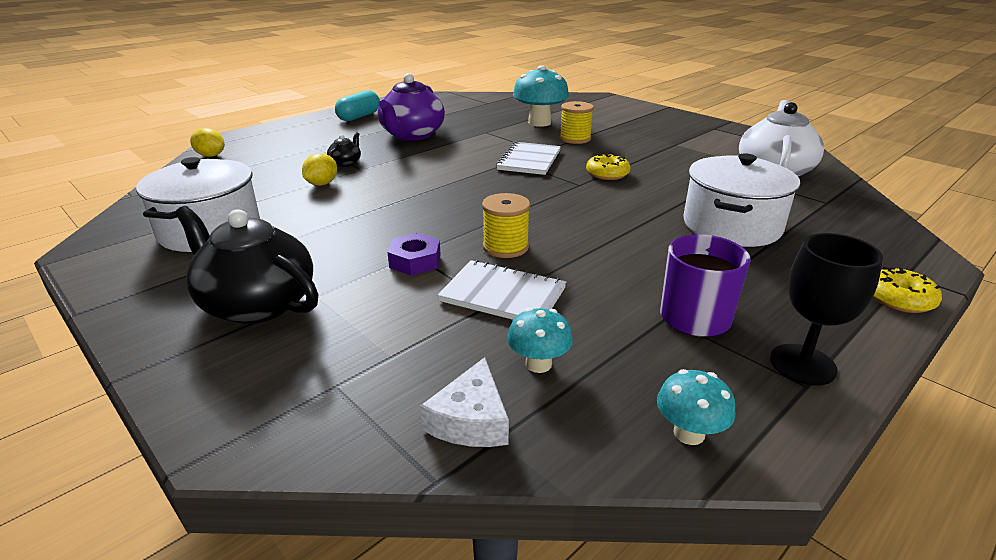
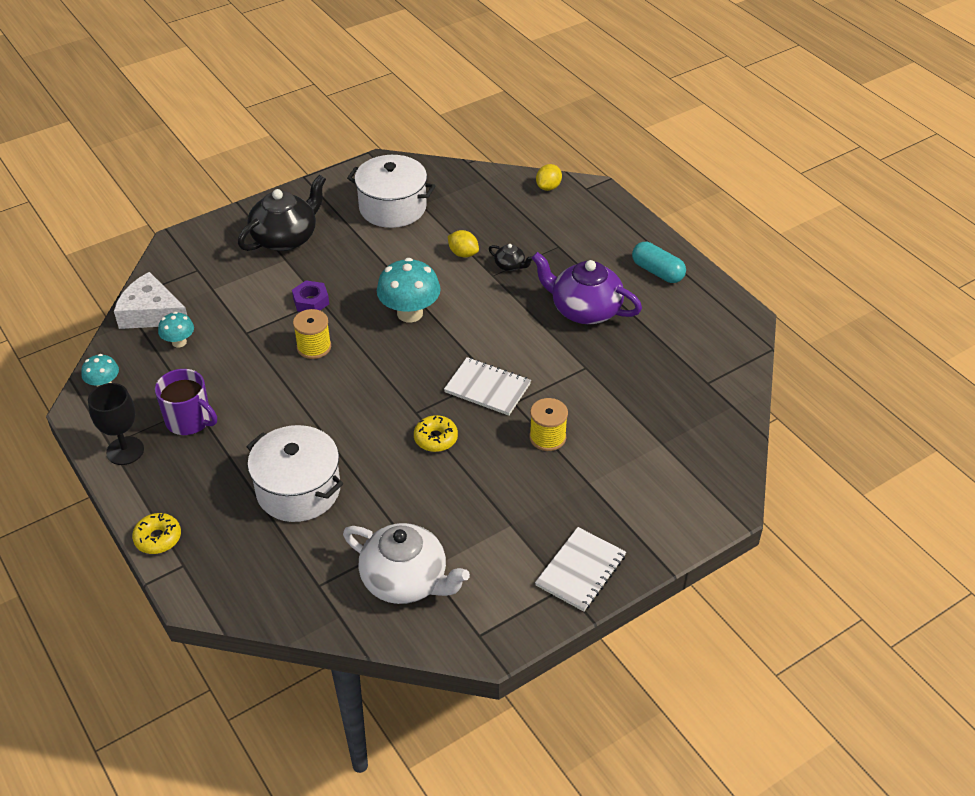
camera: 100 degrees right, 15 degrees up
(471, 420) = (151, 313): white cheese -> white cheese, size x1.52
(503, 295) = (252, 337): white notebook -> white notebook (580, 570)
(539, 123) = (613, 417): turquoise mushroom -> turquoise mushroom (410, 313)

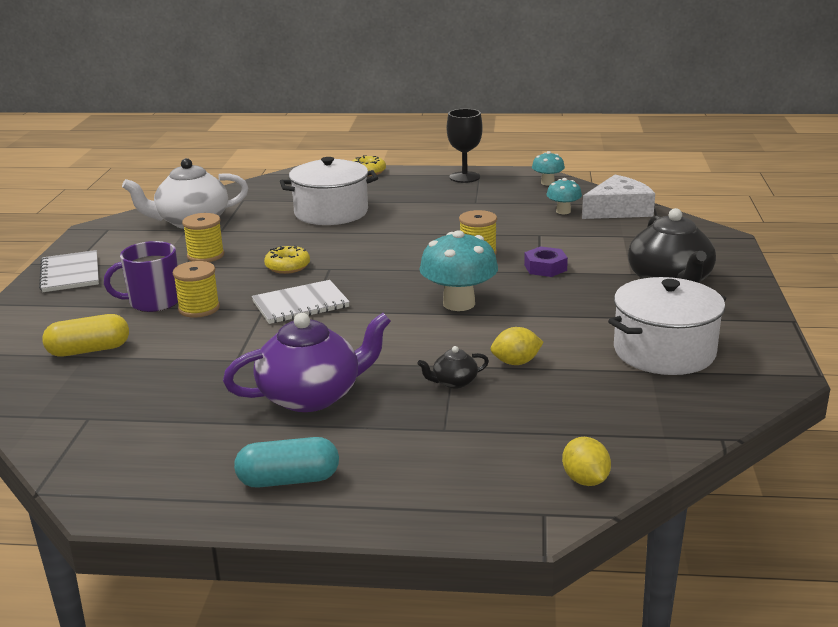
camera: 130 degrees right, 20 degrees down
(189, 420) = (463, 198): purple mug -> purple mug (153, 302)
(464, 507) = (205, 255): none -> yellow spool
(655, 447) = (89, 350): none -> yellow capsule

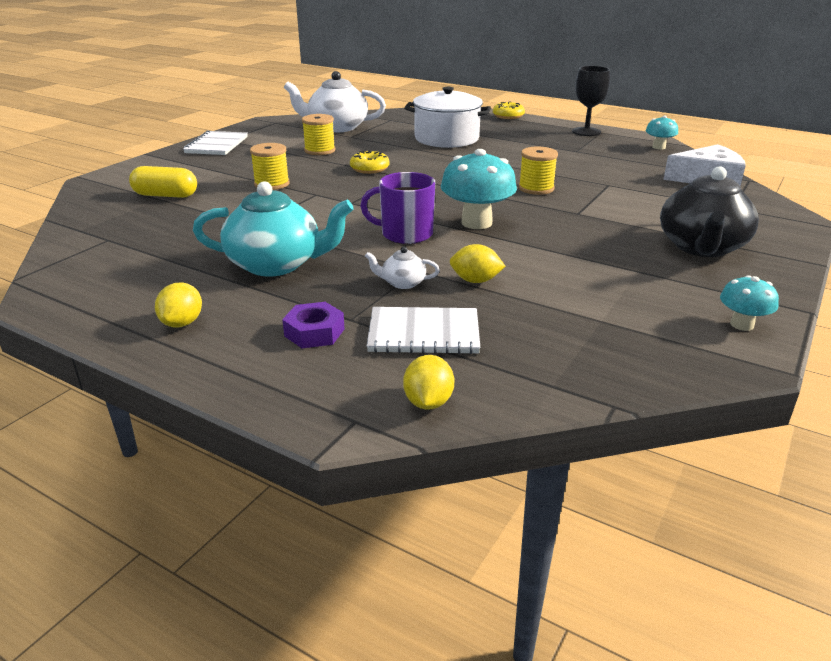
camera: 25 degrees right, 5 degrees up
(153, 302) = (247, 173): purple mug -> purple mug (405, 234)
(288, 480) = (182, 323): turquoise capsule -> yellow lemon
(300, 304) = (348, 196): white notebook -> white notebook (423, 333)
(312, 396) = (276, 264): purple teapot -> turquoise teapot
(454, 382) = (402, 283): black teapot -> white teapot
(545, 268) = (586, 211): purple nut -> purple nut (314, 332)
(563, 211) = (651, 171): turquoise mushroom -> turquoise mushroom (742, 324)
(664, 351) = (633, 306): white pot -> none

